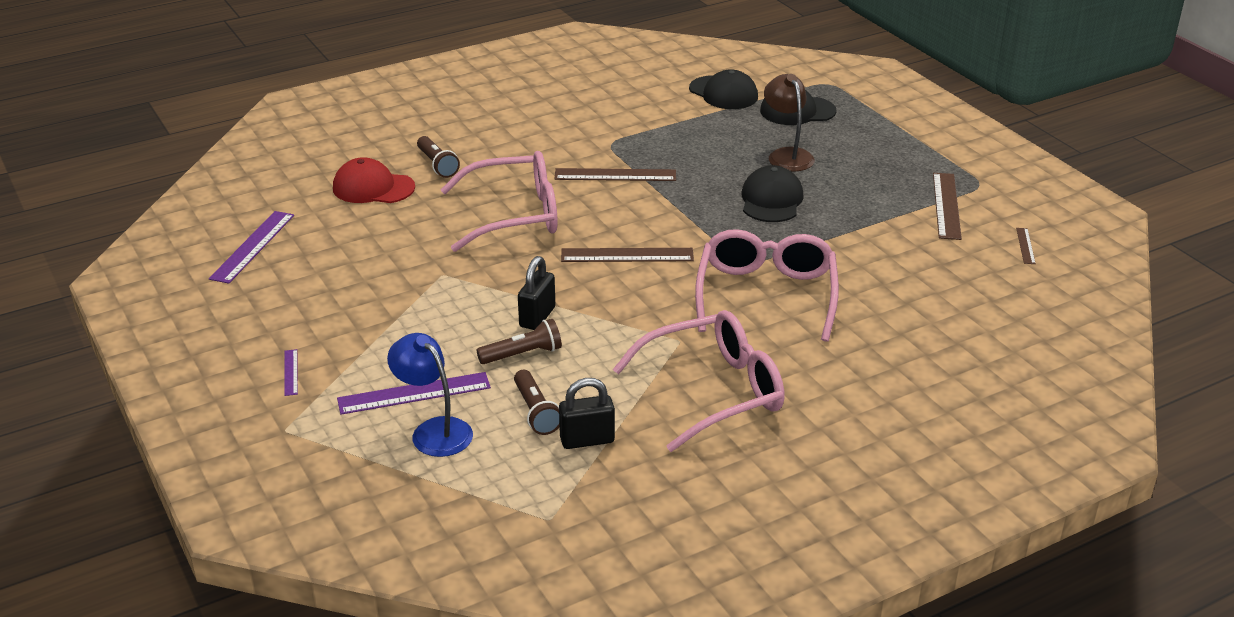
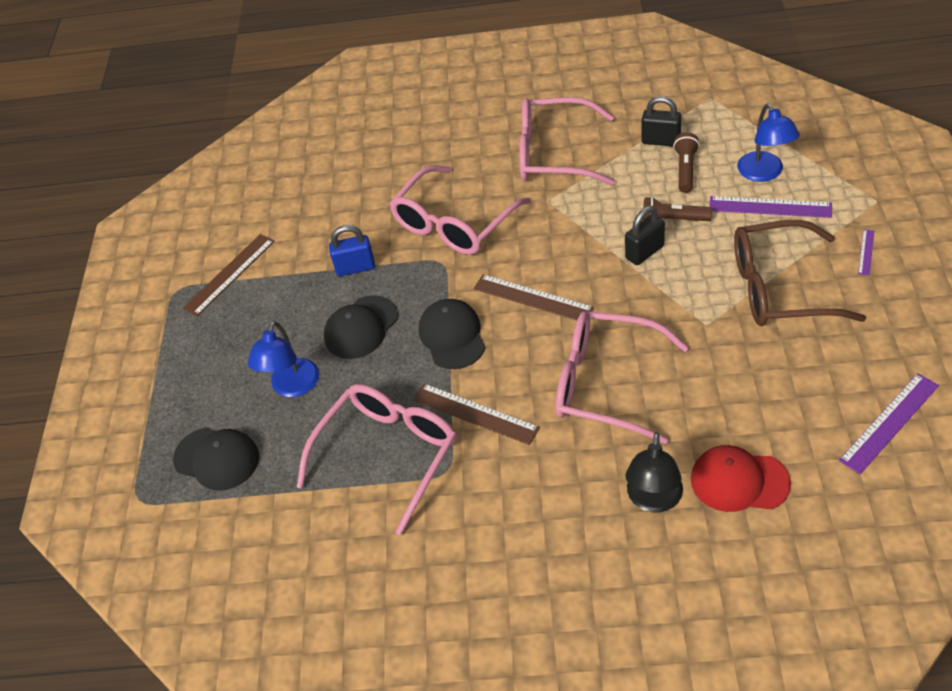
camera: 145 degrees left, 15 degrees up
(373, 188) = (739, 481): red cap -> red cap turned 150 degrees clockwise
(379, 319) = (779, 288): none -> brown glasses
(437, 165) = (653, 500): brown flashlight -> black lamp
(665, 141) = (388, 455): none -> pink glasses
(723, 93) = (259, 526): black cap -> black cap (452, 336)
(787, 155) = (292, 387): brown lamp -> blue lamp
(828, 238) = (355, 267): none -> blue padlock
(1025, 246) = (223, 215): brown ruler -> none

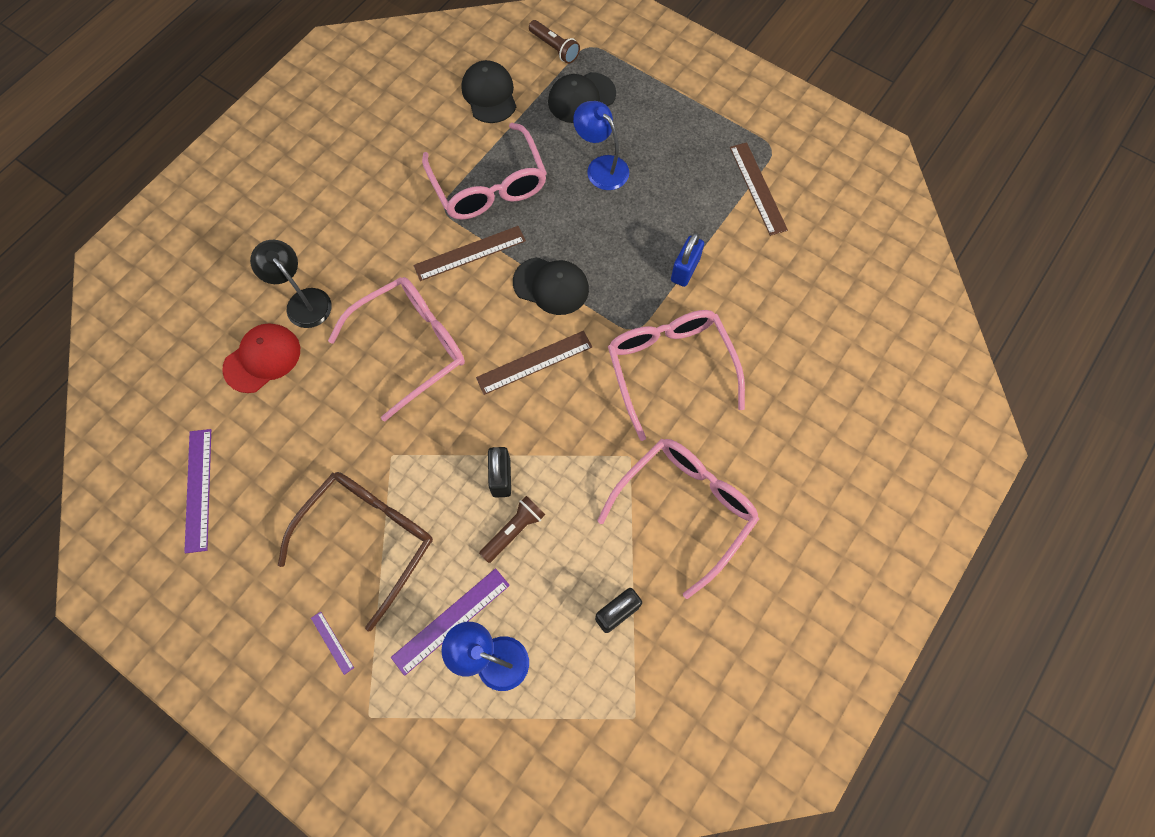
camera: 120 degrees right, 20 degrees up
(361, 327) = (617, 237): black cap -> black cap (489, 94)
(685, 170) = (560, 597): brown flashlight -> brown flashlight (554, 48)

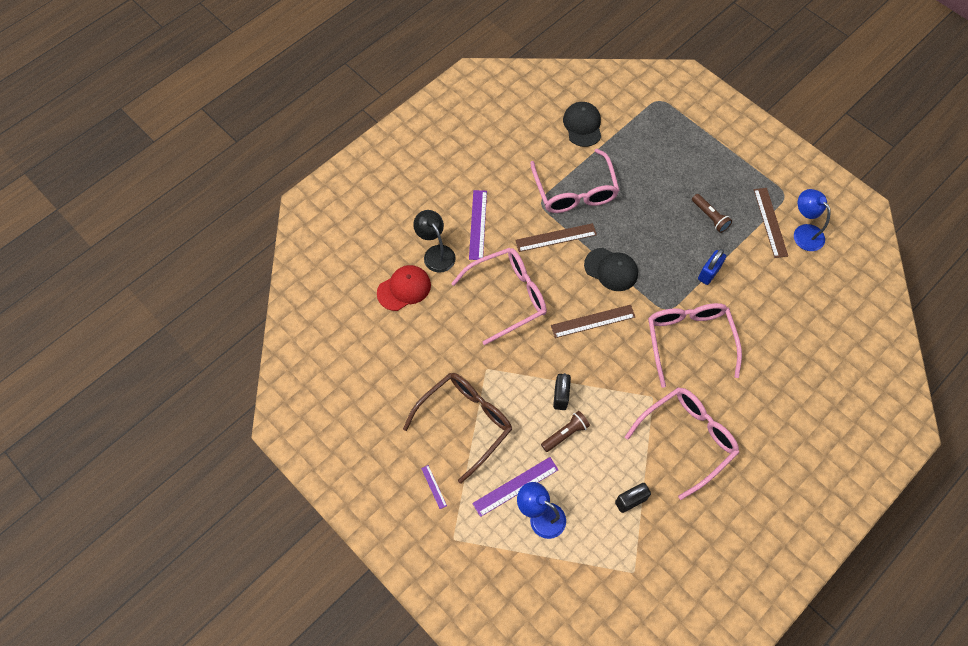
camera: 10 degrees right, 5 degrees down
(198, 489) = (353, 370): purple ruler -> purple ruler (477, 224)
(554, 48) = (634, 98): brown flashlight -> brown flashlight (710, 217)
(581, 98) = (649, 137): black cap -> none
(601, 167) = (657, 190): blue lamp -> blue lamp (804, 232)

